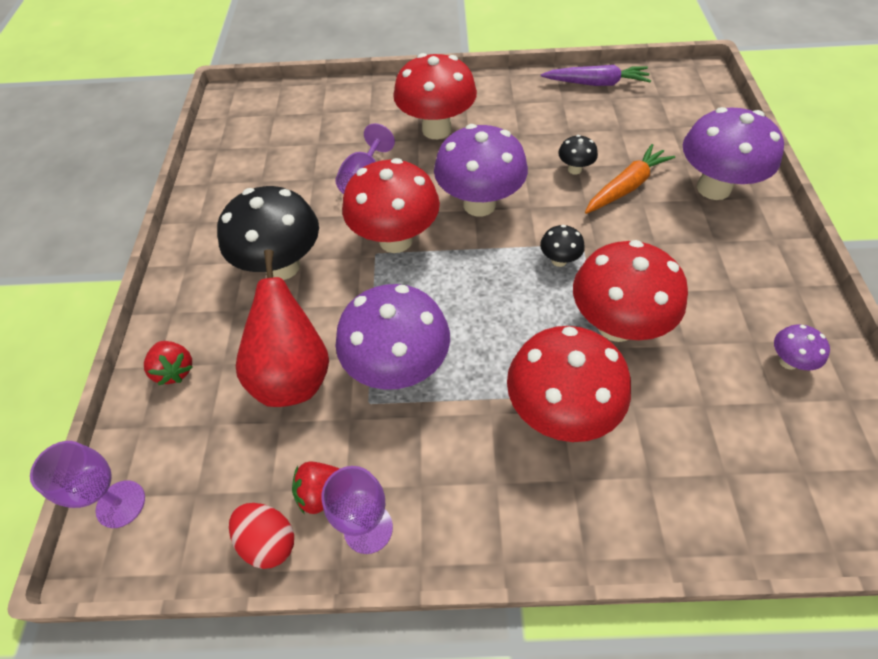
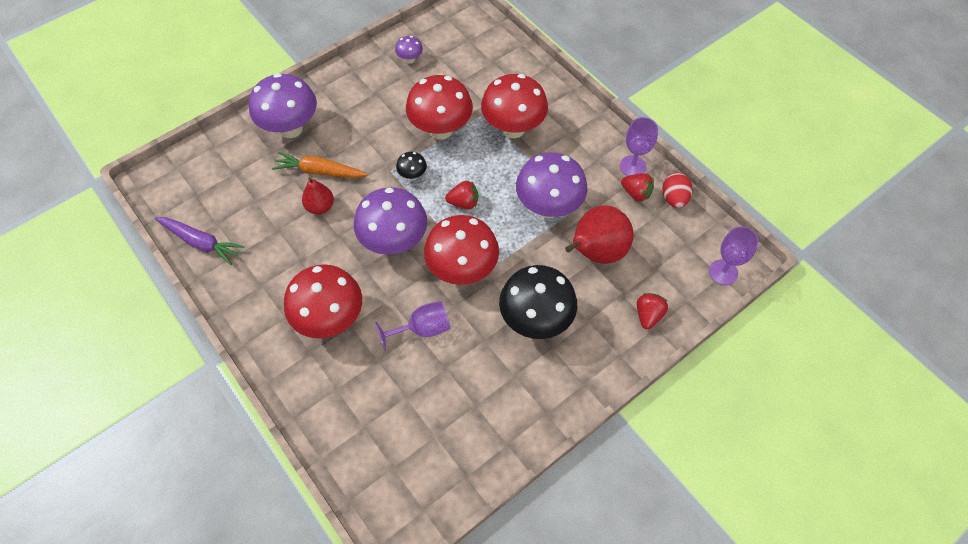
camera: 130 degrees left, 5 degrees up
(479, 286) = (463, 203): none -> red strawberry
(574, 169) = (320, 207): black mushroom -> red pear
(595, 83) = (200, 242): purple carrot -> purple carrot turned 150 degrees clockwise

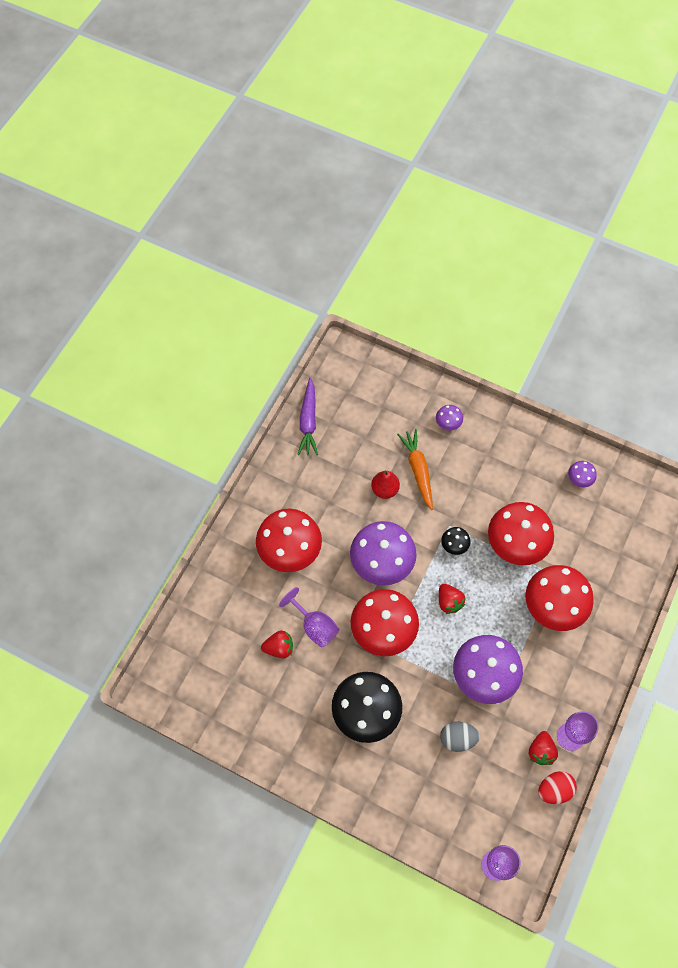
camera: 65 degrees right, 5 degrees up
(291, 128) = (448, 424): purple mushroom -> purple mushroom, size x0.45
(596, 252) = (457, 739): red pear -> grey egg
(648, 315) = (417, 810): red strawberry -> red strawberry (279, 648)

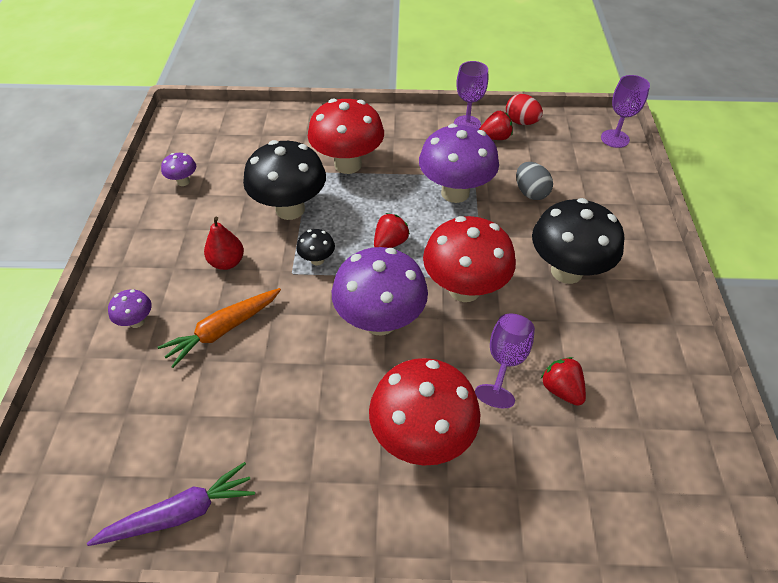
camera: 115 degrees left, 15 degrees down
(385, 489) = (268, 357): red pear -> red pear (227, 262)
(515, 545) = (290, 209): red mushroom -> black mushroom

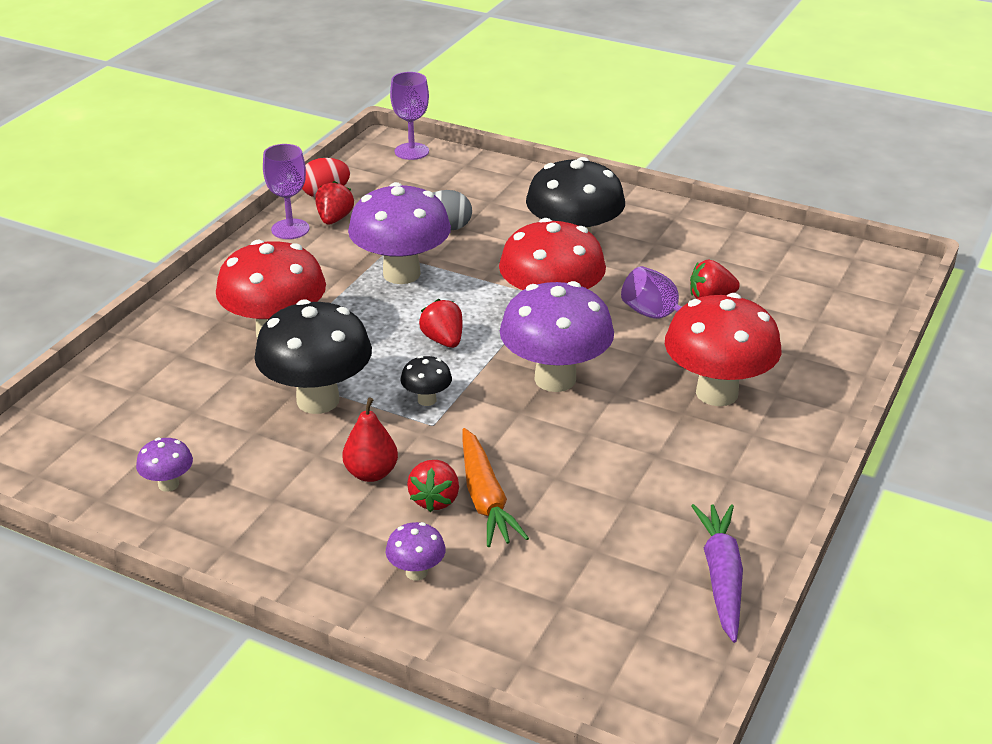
camera: 65 degrees left, 15 degrees down
(212, 304) = (435, 499): none -> red strawberry

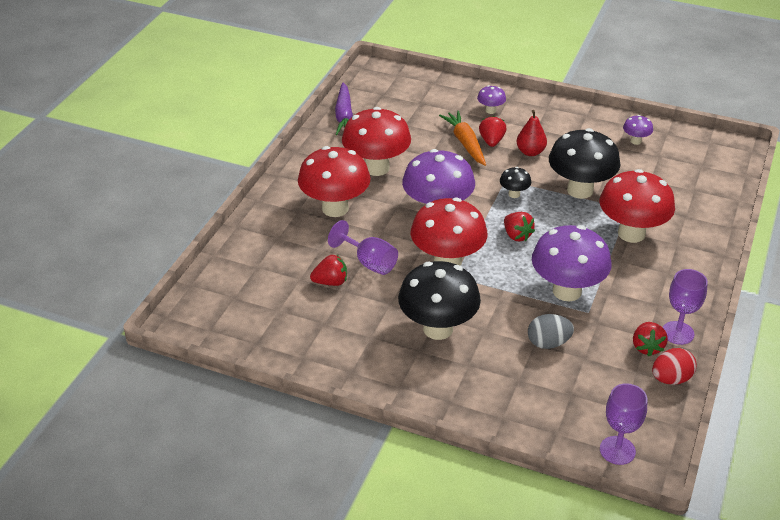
camera: 175 degrees right, 5 degrees up
(652, 458) = (376, 168): none -> red mushroom

